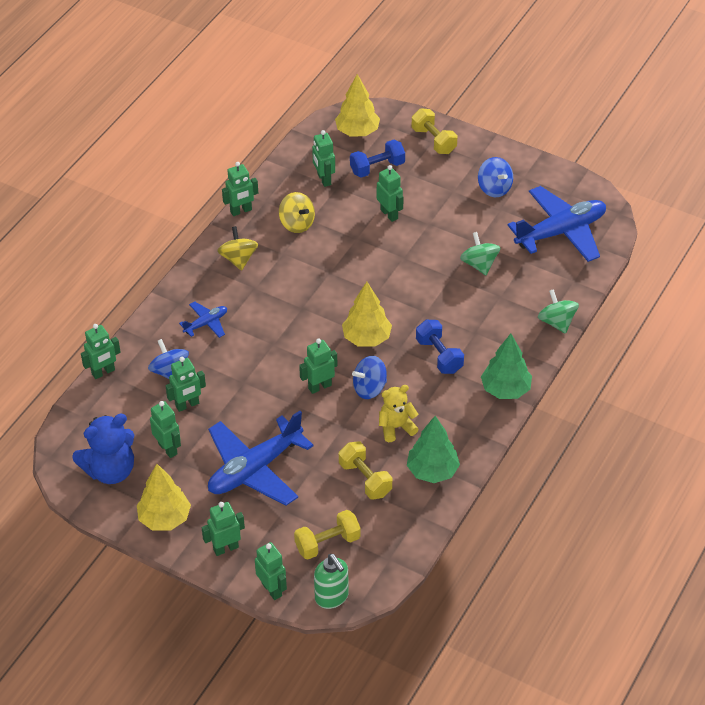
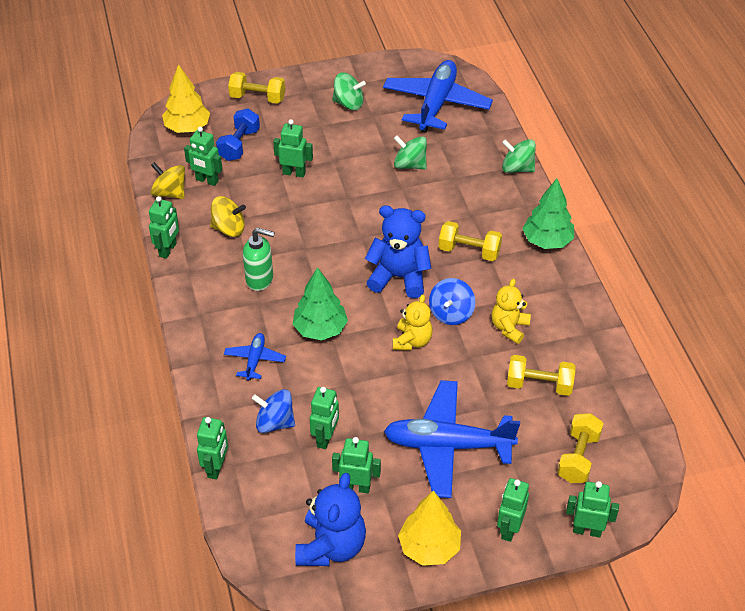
camera: 45 degrees left, 0 degrees up
(238, 259) = (215, 289): yellow spinning top -> yellow spinning top (170, 193)
(255, 469) = (448, 445): blue plane -> blue plane turned 90 degrees clockwise
(319, 386) = (412, 341): green robot -> yellow teddy bear
(332, 597) = (637, 496): green soap dispenser -> green soap dispenser (260, 279)
(366, 338) = (399, 277): yellow tree -> blue teddy bear
(432, 471) = (577, 339): green tree -> green tree (320, 329)
(439, 356) = (469, 251): blue dumbbell -> yellow dumbbell
(494, 188) = (348, 103): blue spinning top -> green spinning top

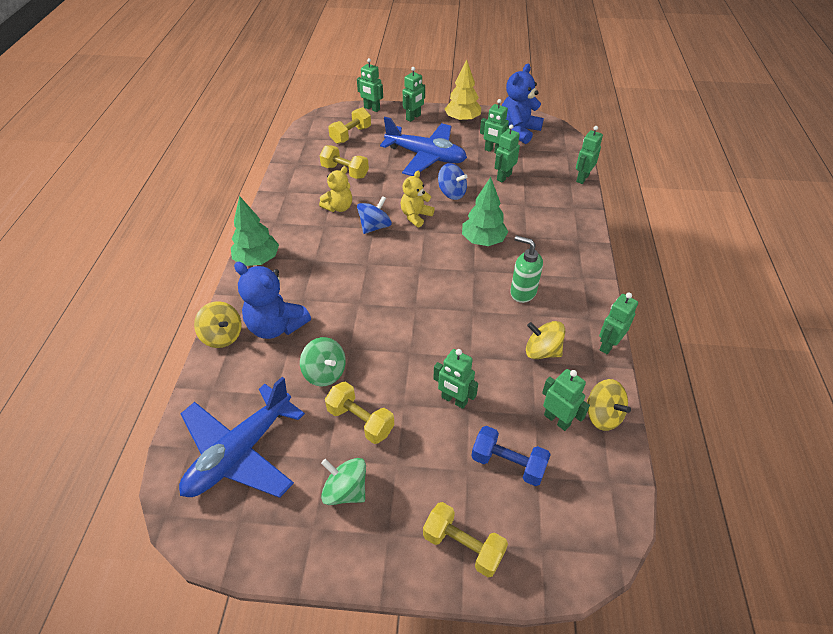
camera: 160 degrees left, 0 degrees up
(187, 128) = (572, 517): yellow tree -> none
(239, 145) = (508, 463): blue dumbbell -> blue dumbbell turned 75 degrees clockwise
(255, 360) = (542, 232): blue plane -> none
(275, 422) = (536, 192): blue spinning top -> blue spinning top (451, 193)
(399, 277) = (400, 263): blue teddy bear -> blue teddy bear (276, 326)
(469, 251) = (328, 269): yellow dumbbell -> yellow dumbbell (360, 421)
(517, 168) = (222, 336): green spinning top -> yellow spinning top

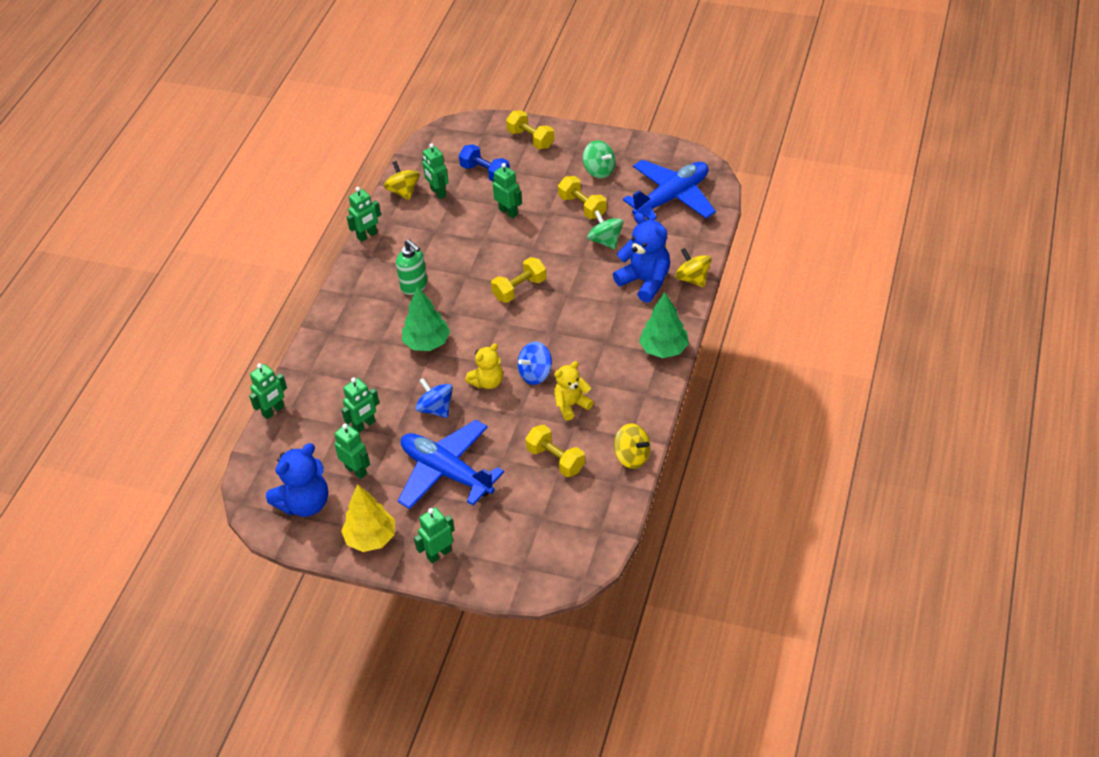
camera: 165 degrees left, 0 degrees up
(351, 135) = (537, 528): yellow dumbbell -> yellow dumbbell (519, 289)
(371, 109) = (495, 584): green robot -> none
(542, 351) = (424, 237): yellow spinning top -> yellow spinning top (632, 457)

